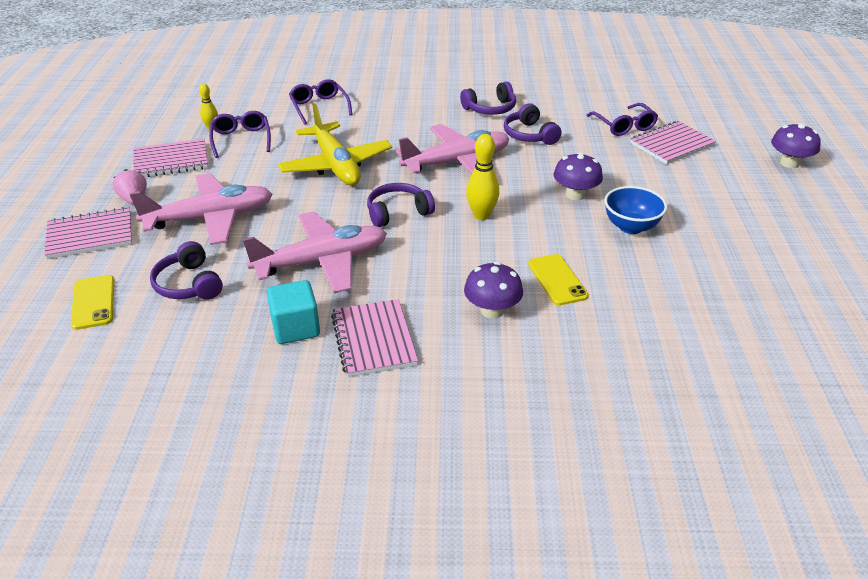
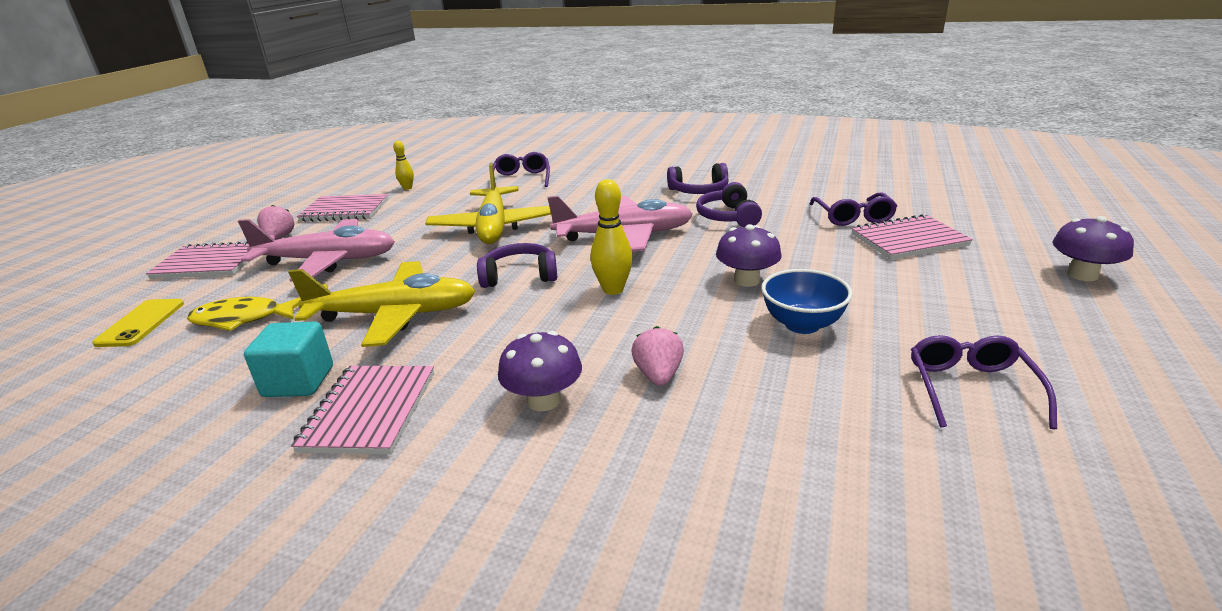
camera: 20 degrees right, 10 degrees down
(189, 284) = (243, 319): purple headphones -> yellow fish
(241, 139) = (424, 199): purple glasses -> purple glasses (971, 388)
(322, 262) = (395, 315): pink plane -> yellow plane
(557, 280) = (658, 375): yellow phone -> pink strawberry

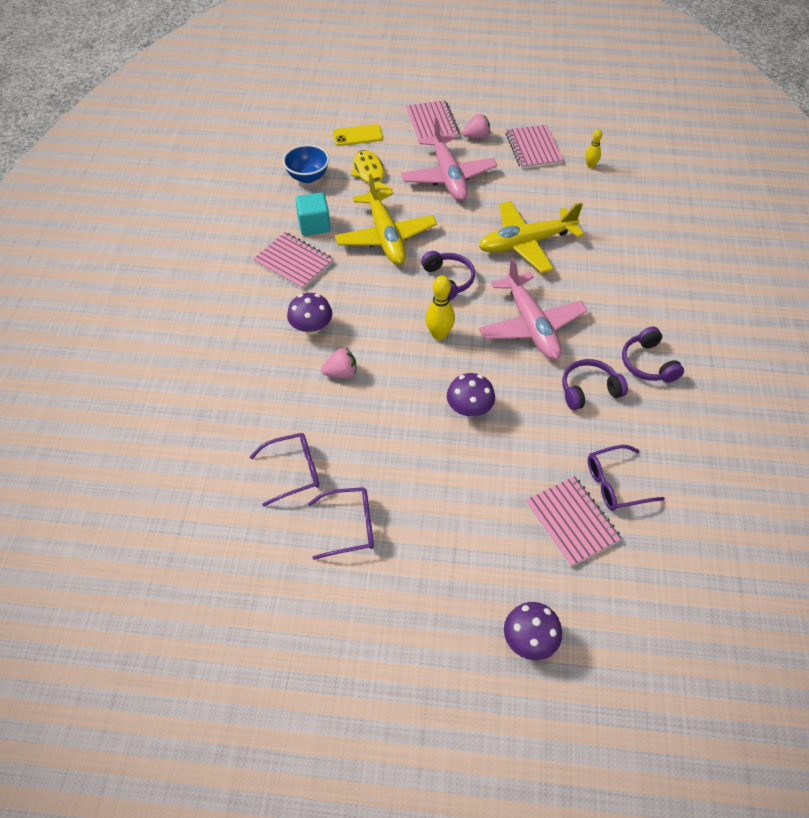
camera: 75 degrees right, 25 degrees up
(369, 411) = (294, 262): pink notebook -> pink notebook turned 45 degrees clockwise
(522, 179) = (637, 231): purple glasses -> purple glasses (293, 471)
(802, 324) = (411, 442): blue bowl -> blue bowl (308, 177)

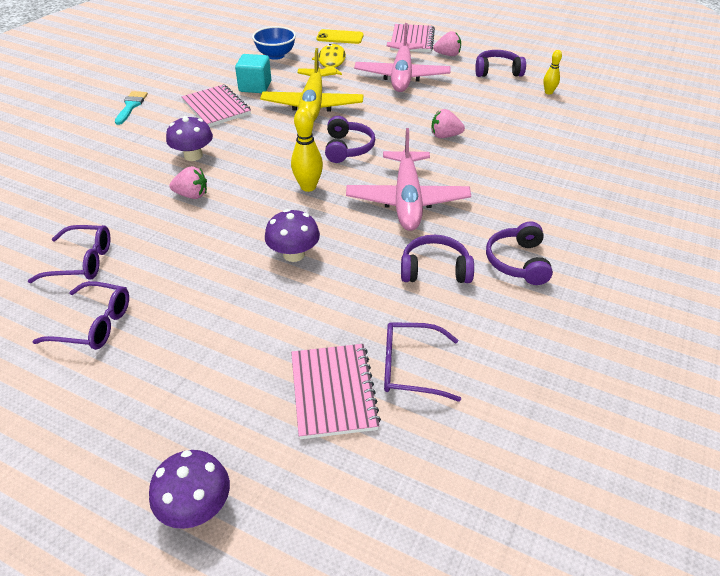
camera: 20 degrees right, 10 degrees down
(205, 282) = (131, 106): none -> turquoise brush
(526, 243) = (445, 136): yellow plane -> pink strawberry
(533, 148) = (497, 71): pink notebook -> purple headphones

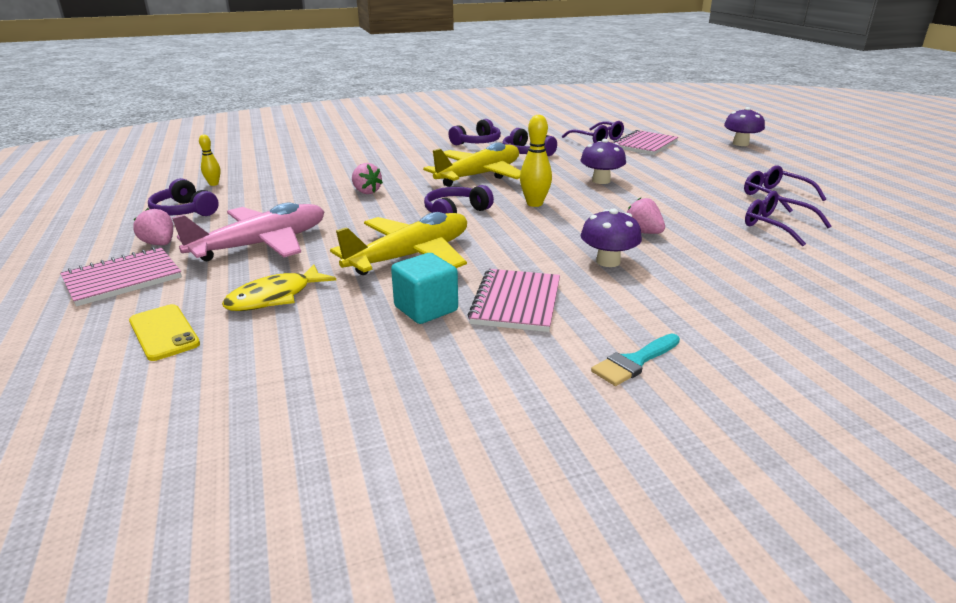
camera: 135 degrees left, 15 degrees down
(276, 55) = (306, 348): blue bowl -> none
(407, 200) = (479, 175): pink plane -> yellow plane

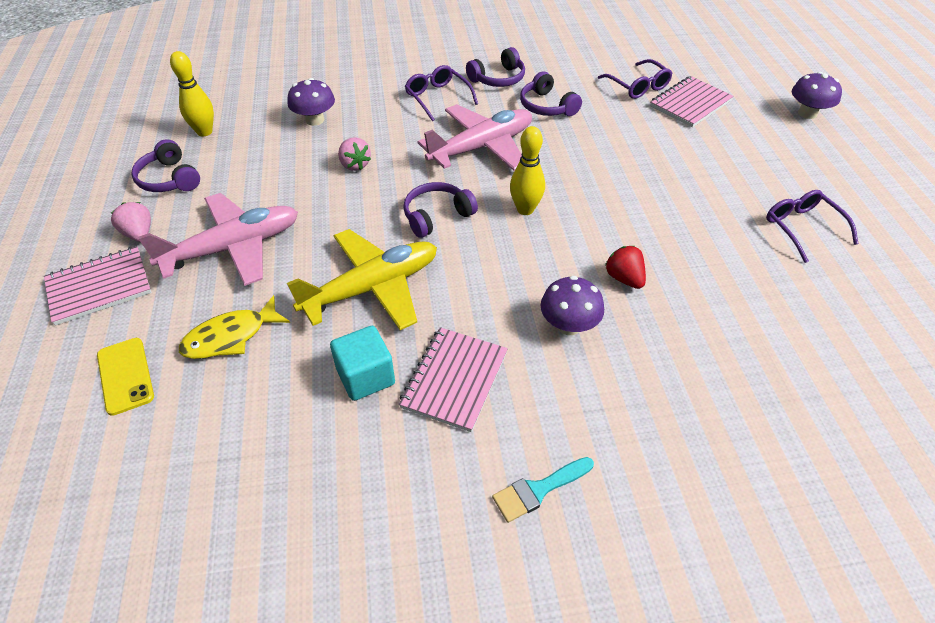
camera: 10 degrees right, 20 degrees up
(214, 184) = (204, 132): yellow bowling pin -> yellow bowling pin, size x1.63
(479, 175) = (482, 147): yellow plane -> pink plane
(601, 181) = (613, 173): purple mushroom -> purple mushroom (315, 120)
(643, 232) = (624, 278): pink strawberry -> red strawberry
(777, 226) = (778, 286): purple glasses -> purple glasses (437, 98)

